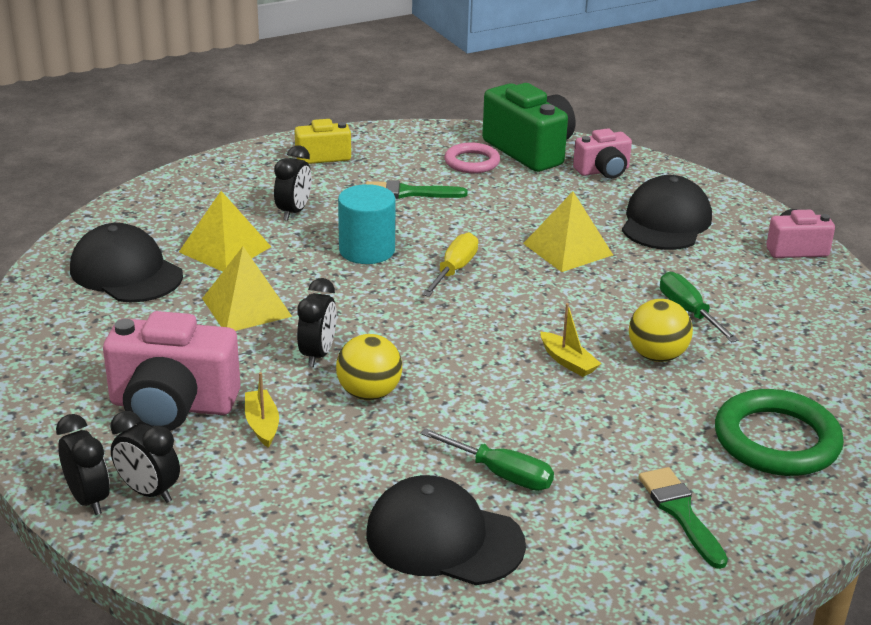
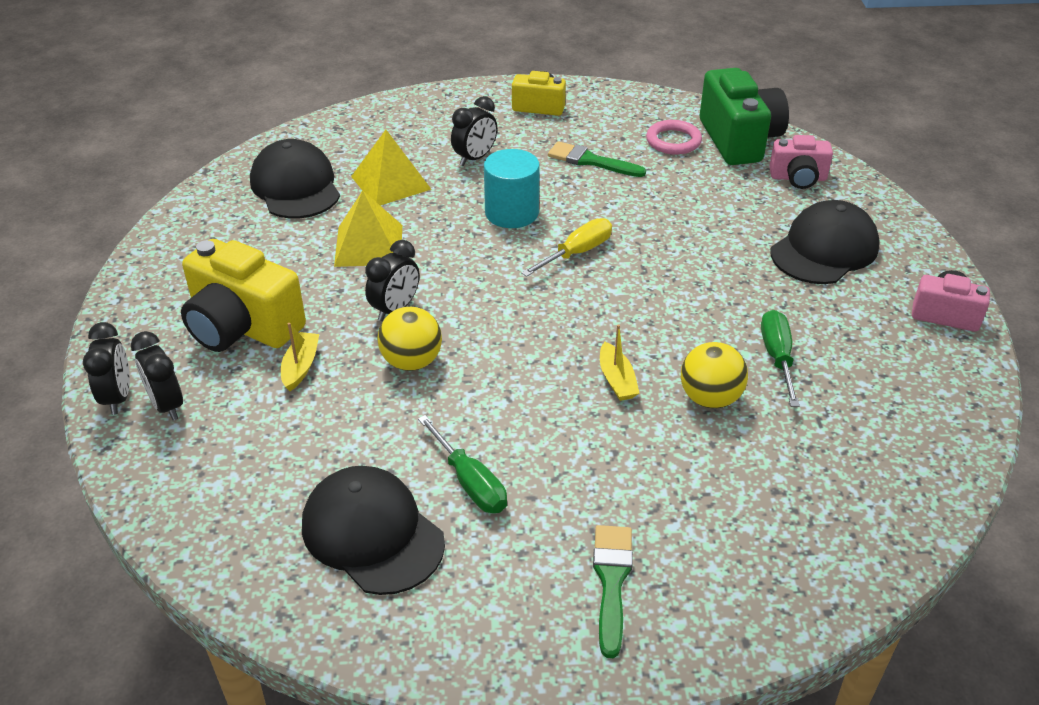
camera: 25 degrees right, 10 degrees up
(172, 406) = (242, 327): pink camera -> yellow camera
(567, 249) = (702, 256): yellow pyramid -> none
(776, 440) = (769, 531): green ring -> none

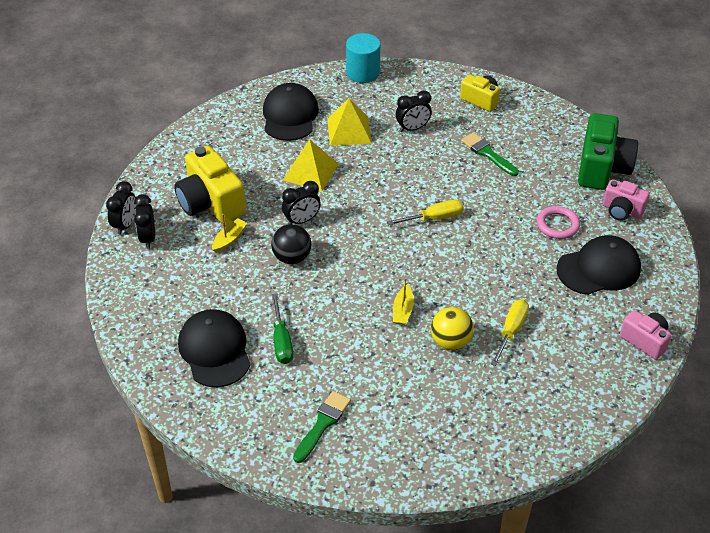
camera: 25 degrees right, 5 degrees up
(411, 361) = (292, 257): yellow ball -> black ball
(511, 213) = (411, 176): turquoise cylinder -> turquoise cylinder (363, 72)
(673, 141) = (554, 155): pink ring -> pink ring (557, 225)
(777, 358) = (511, 331): green screwdriver -> yellow screwdriver

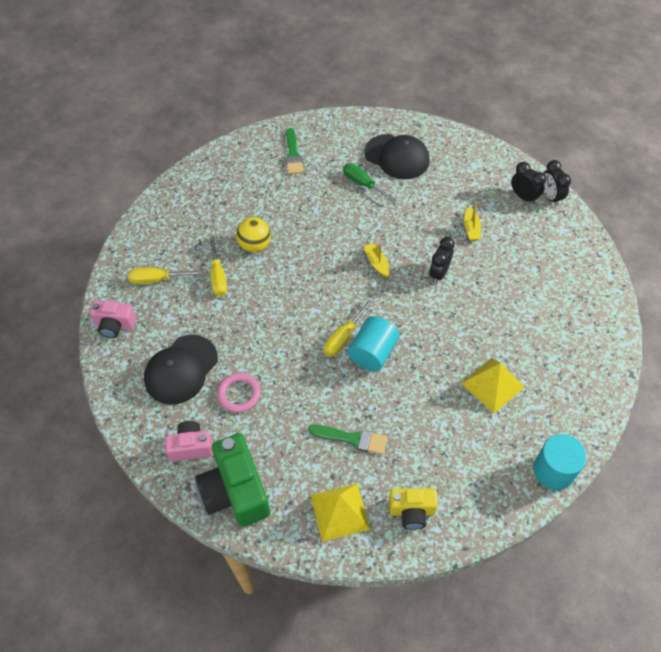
camera: 145 degrees right, 10 degrees up
(211, 203) = (517, 247): yellow camera -> none
(290, 115) = (557, 368): black cap -> none
(292, 257) = (415, 241): black ball -> none
(310, 172) = (478, 321): yellow pyramid -> yellow pyramid (340, 512)
(402, 310) = (304, 248): yellow boat -> yellow boat (377, 263)
(412, 128) = (442, 425): black clock -> none
(420, 195) = (372, 353): none -> turquoise cylinder
(577, 363) = (157, 279): none -> yellow screwdriver

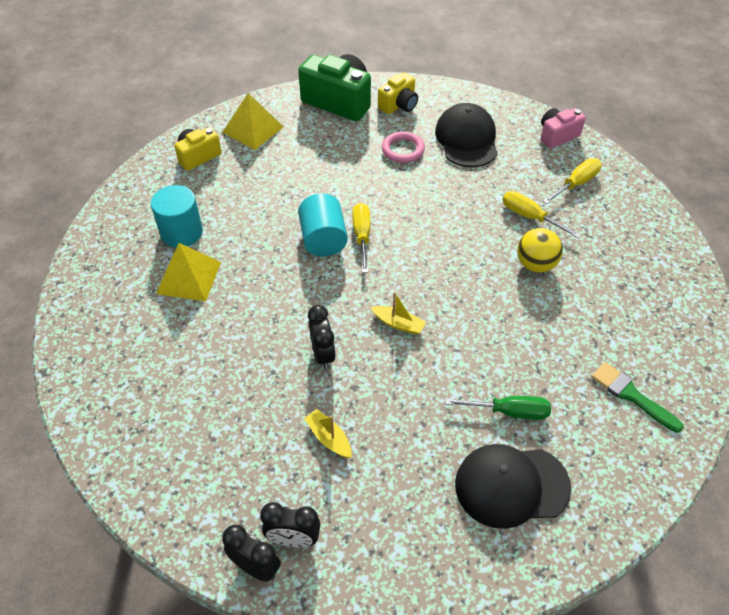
camera: 140 degrees right, 5 degrees down
(191, 447) = (399, 105): pink camera -> yellow camera
(352, 439) = (283, 172): green brush -> none
(554, 470) = (92, 242): turquoise cylinder -> turquoise cylinder (181, 232)

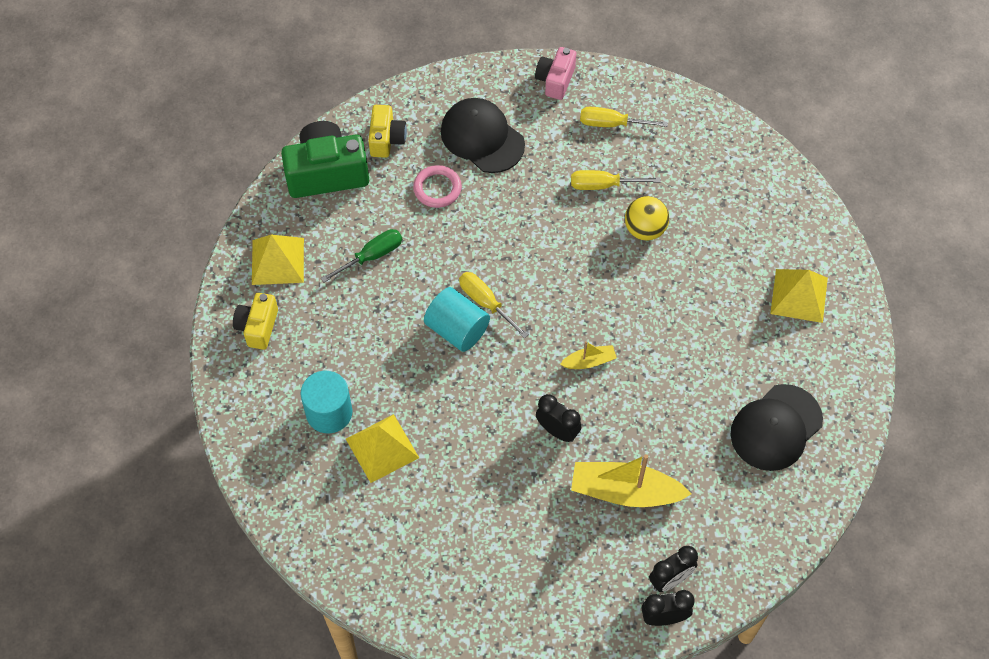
camera: 40 degrees left, 10 degrees up
(329, 438) = (625, 491): yellow boat -> yellow boat, size x1.99
(509, 412) = (729, 373): green screwdriver -> green screwdriver (371, 256)
(576, 184) = (612, 124): yellow screwdriver -> yellow screwdriver turned 90 degrees counterclockwise
(631, 395) = (799, 295): green brush -> yellow pyramid

